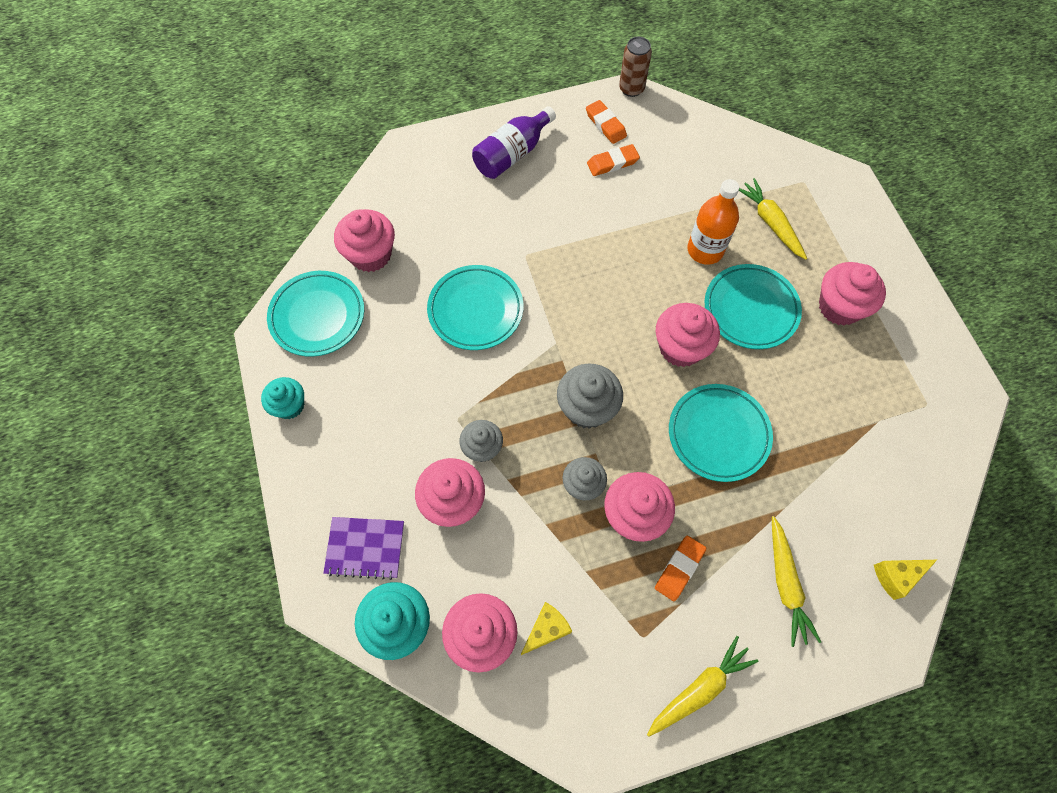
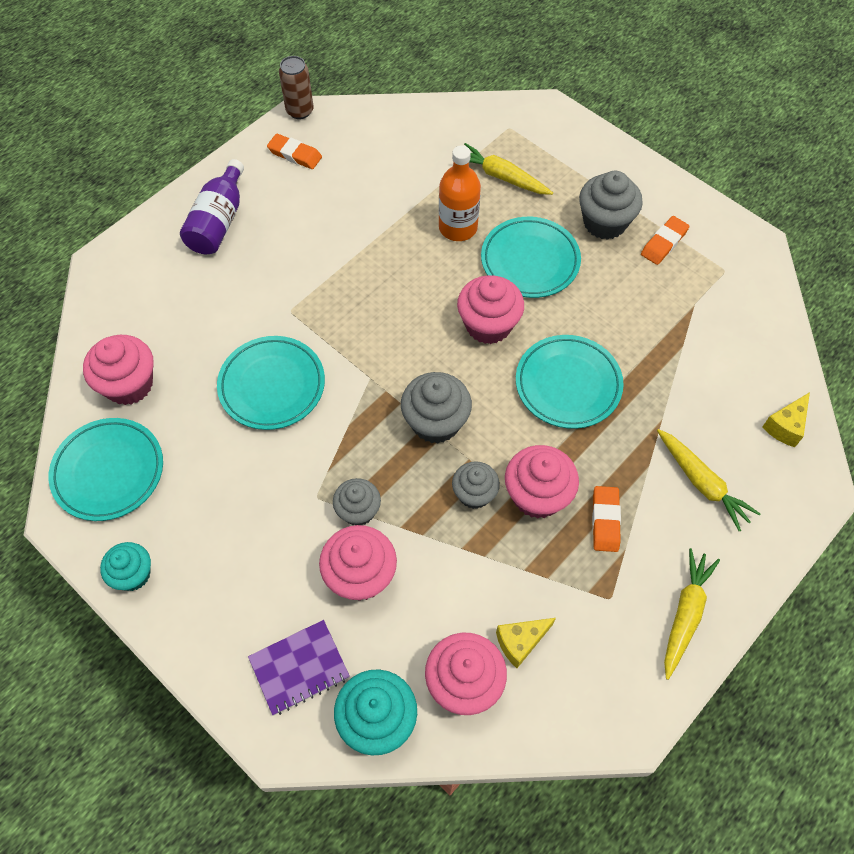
camera: 30 degrees left, 5 degrees down
(546, 629) = (520, 642): yellow cheese -> yellow cheese turned 135 degrees counterclockwise
(612, 163) = (323, 187): orange eraser -> orange eraser (664, 243)
(839, 307) = (604, 222): pink cupcake -> grey cupcake

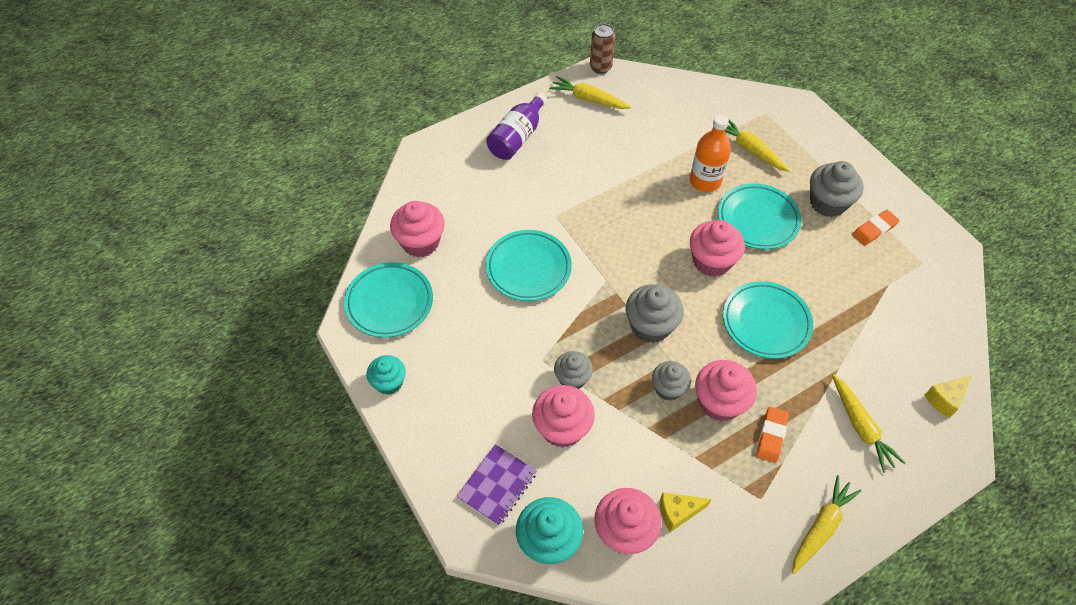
camera: 15 degrees right, 5 degrees down
(295, 154) = (588, 99): orange eraser -> yellow carrot
(299, 668) = (497, 485): purple notebook -> purple notebook turned 45 degrees counterclockwise

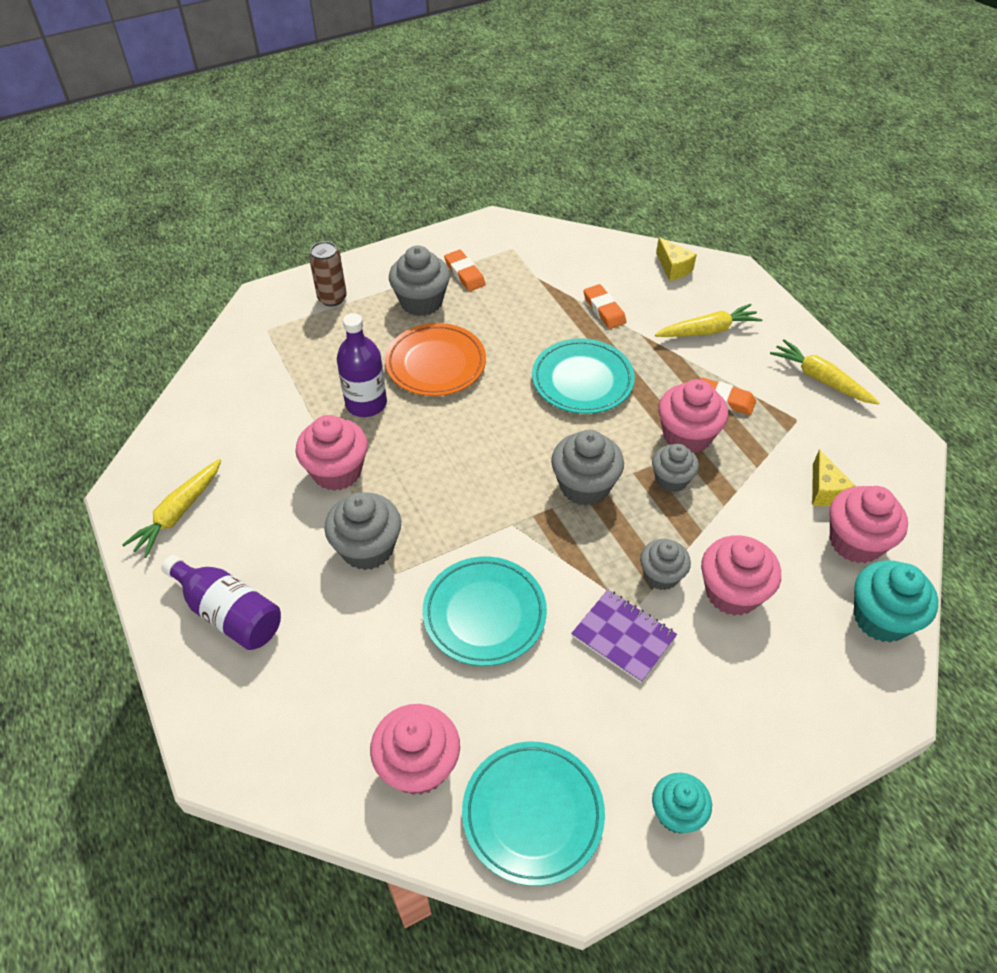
camera: 85 degrees left, 5 degrees down
(497, 485) = (819, 670): purple notebook -> purple notebook (623, 636)
(574, 198) = (367, 548): none -> grey cupcake
(600, 67) = (116, 492): brown can -> brown can (332, 298)
(705, 181) = (366, 403): orange bottle -> purple bottle
(711, 261) = (493, 415): pink cupcake -> pink cupcake (337, 471)
(750, 150) = (324, 353): yellow carrot -> none
(757, 219) = (436, 364): turquoise plate -> orange plate
(862, 338) = (604, 309): none -> orange eraser

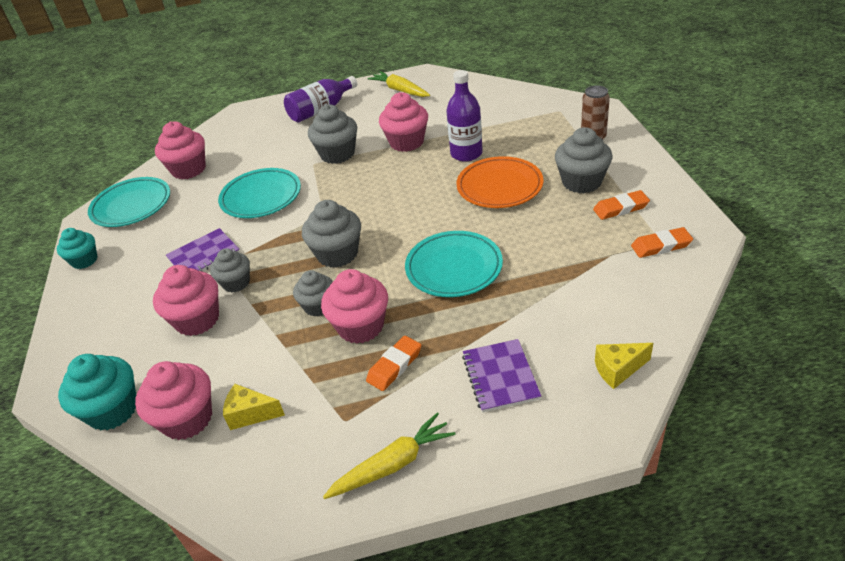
camera: 110 degrees right, 10 degrees down
(604, 309) = (551, 297): orange eraser -> orange eraser (661, 246)
(708, 330) = (500, 377): yellow carrot -> purple notebook

